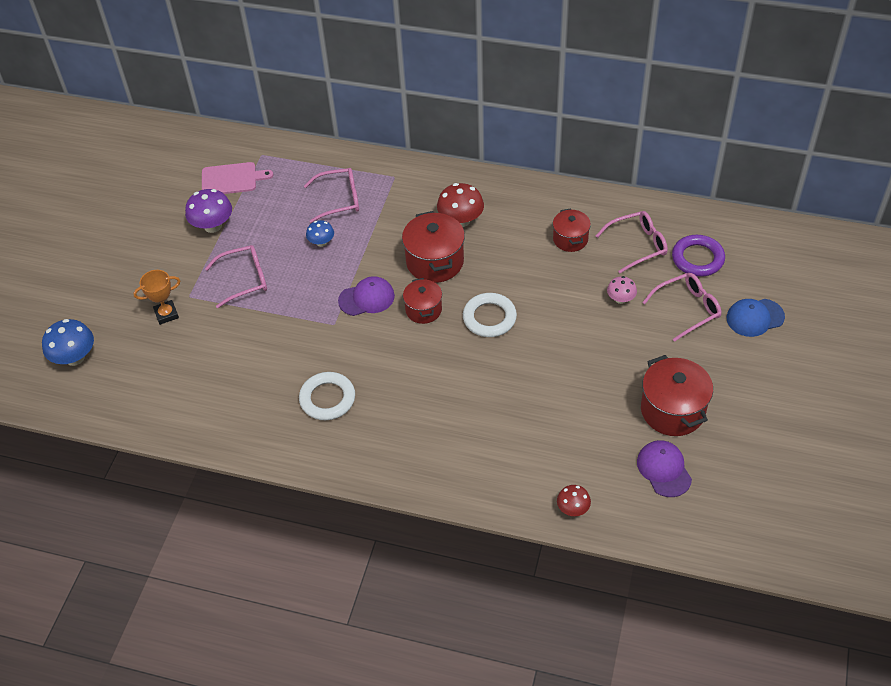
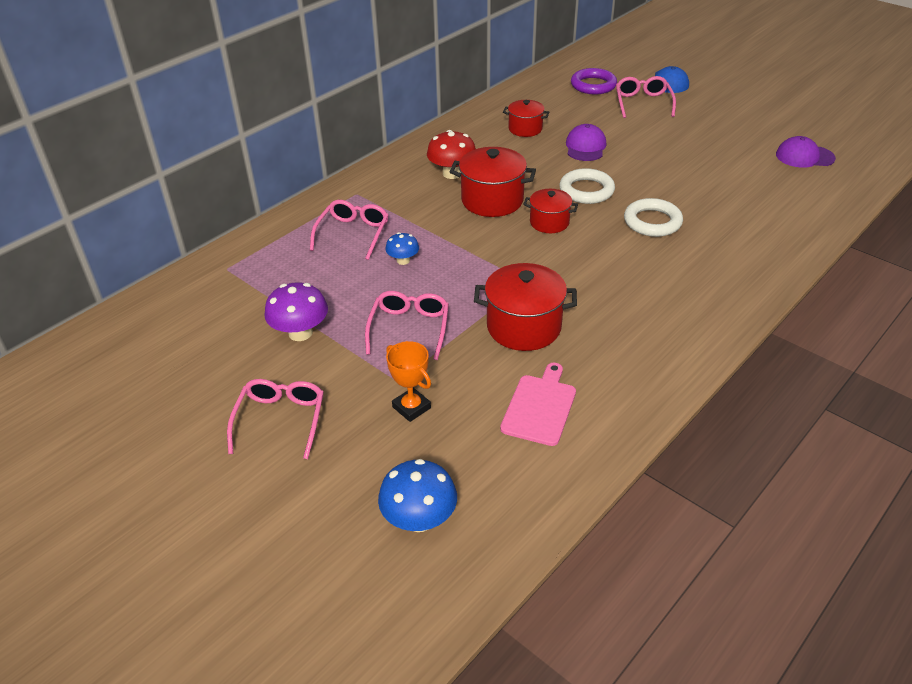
camera: 65 degrees left, 10 degrees down
(166, 314) = (411, 407): orange trophy -> orange trophy turned 45 degrees counterclockwise
(232, 179) = (240, 300): pink cutting board -> pink cutting board (540, 407)
(327, 399) = (628, 311): white ring -> white ring (652, 222)
(366, 298) = (507, 252): purple cap -> purple cap (585, 147)
(573, 509) = (830, 207): red mushroom -> none
(620, 299) = (611, 126): pink mushroom -> none
(637, 245) = (558, 104): pink glasses -> pink glasses (280, 420)
(672, 410) = (745, 137): red pot -> red pot (524, 327)

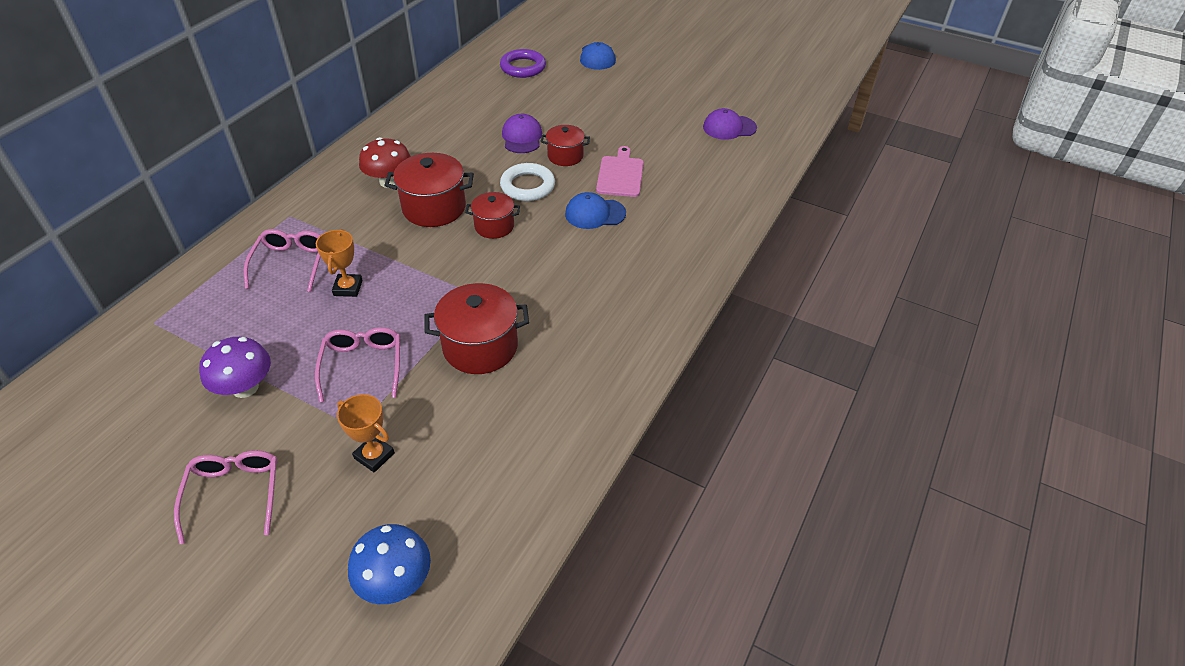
camera: 15 degrees left, 5 degrees up
(403, 260) = (348, 288): blue mushroom -> orange trophy
(525, 129) = (459, 123): red pot -> red pot (565, 156)
(540, 407) = (505, 434): pink cutting board -> pink cutting board (620, 175)
(643, 103) = (573, 83): pink glasses -> none
(652, 222) = (595, 214): white ring -> blue cap

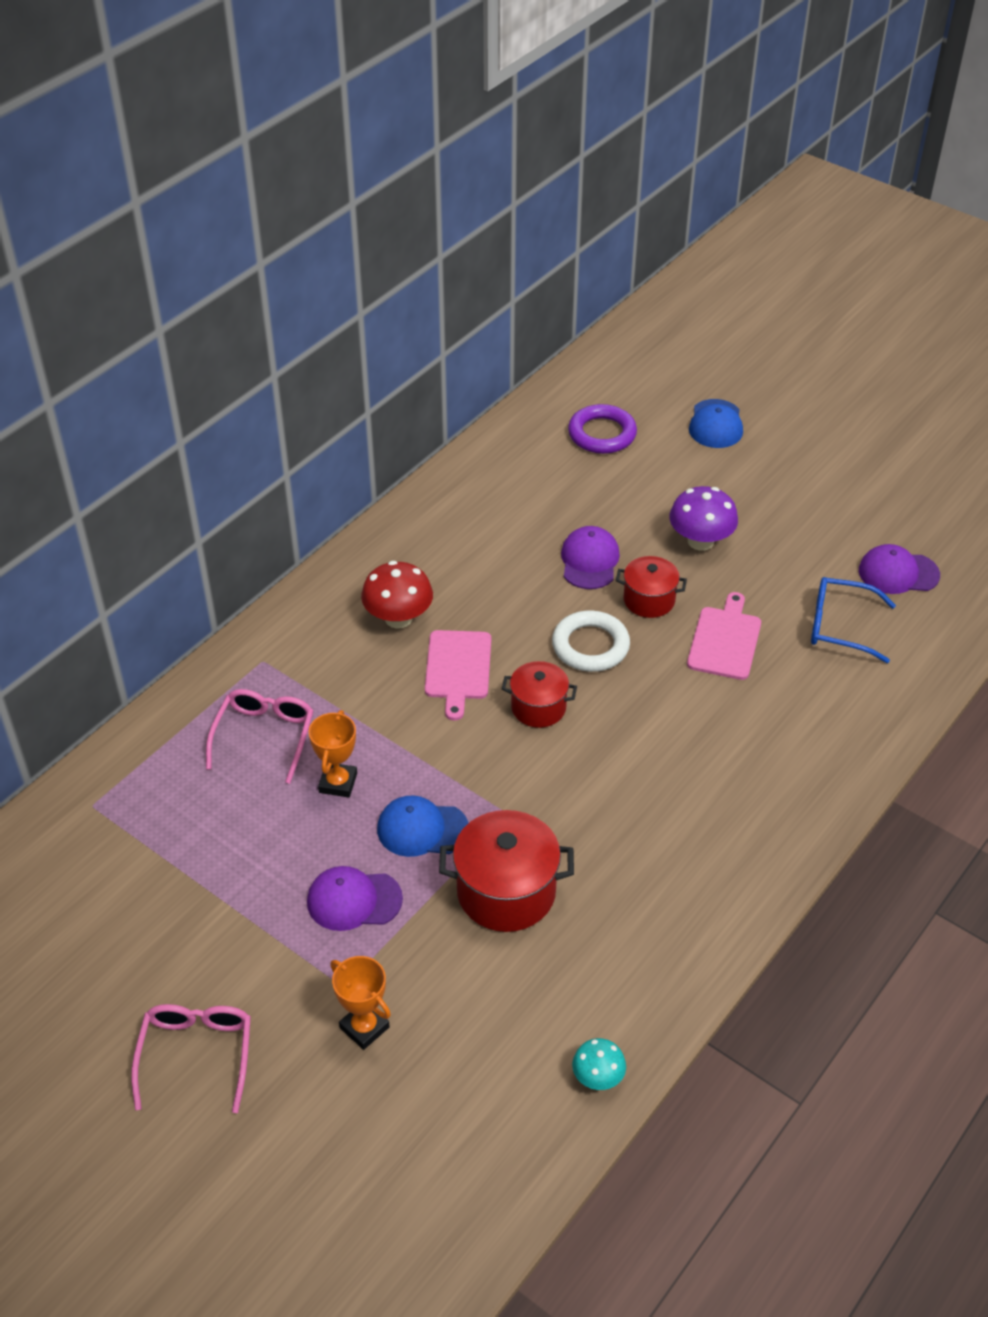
camera: 10 degrees right, 0 degrees up
(245, 387) = (207, 913): purple mushroom -> purple mushroom (700, 541)
(363, 365) = (354, 900): pink glasses -> purple cap
(395, 581) = (384, 1192): blue mushroom -> none
(434, 208) = (458, 668): red pot -> pink cutting board
(563, 469) = (598, 1077): none -> turquoise mushroom
(595, 214) = (681, 702): blue cap -> blue cap (422, 829)
(697, 160) = (840, 626): none -> blue glasses

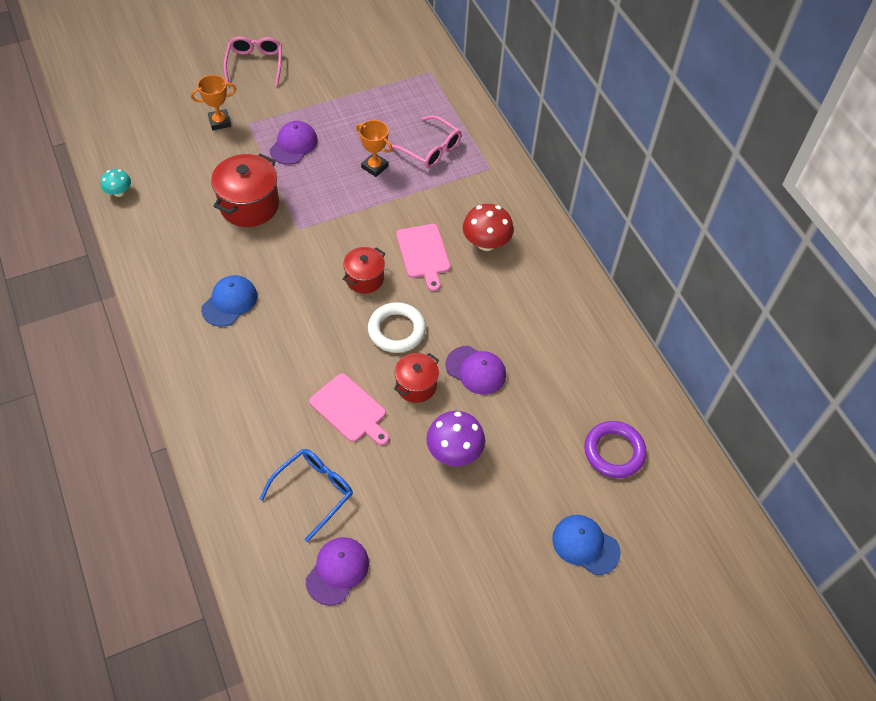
camera: 115 degrees right, 10 degrees up
(196, 1055) = (255, 64): pink glasses -> pink glasses turned 120 degrees counterclockwise
(422, 829) = (316, 188): blue cap -> blue cap (229, 302)
(458, 668) = (423, 254): pink cutting board -> pink cutting board turned 135 degrees counterclockwise

